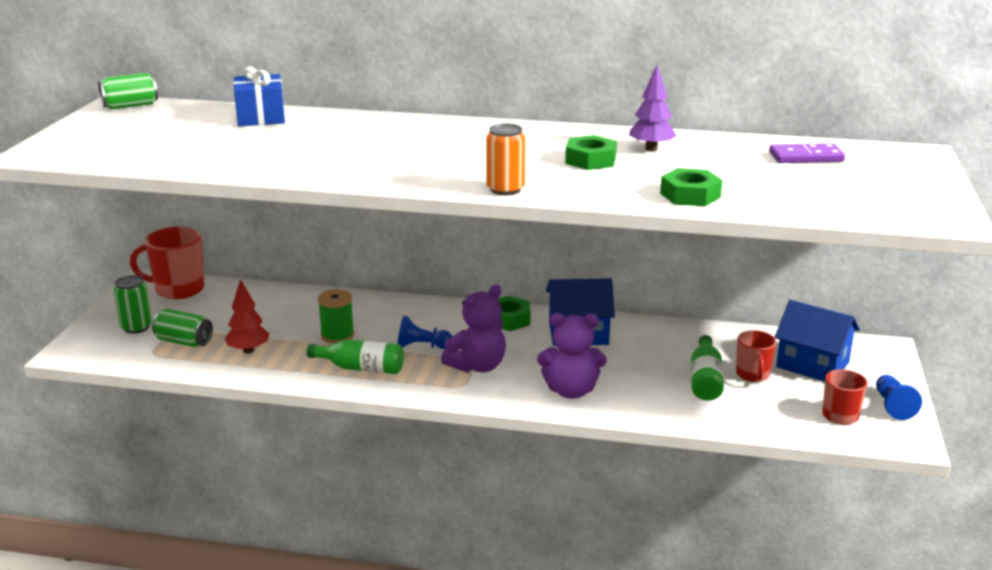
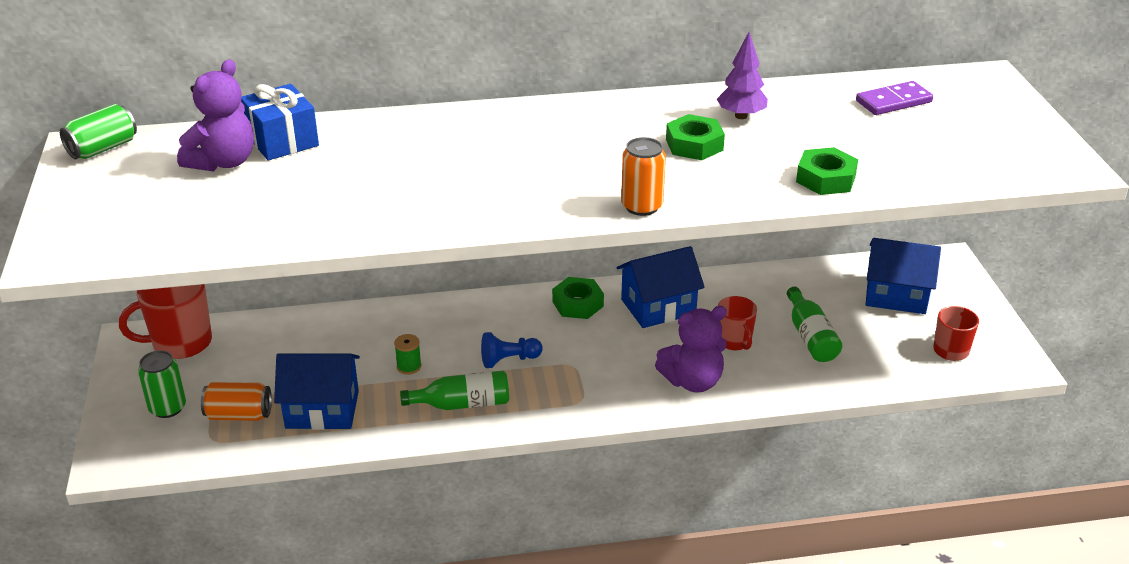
camera: 20 degrees left, 10 degrees up
(184, 342) = (239, 415): green can -> orange can
(248, 350) = (322, 409): red tree -> blue house
(337, 336) = (409, 366): green spool -> green spool, size x0.65
(477, 366) = (582, 372): purple teddy bear -> purple teddy bear (223, 162)
(752, 375) = (850, 320): red mug -> red mug (734, 341)
(893, 406) = (989, 328): blue pawn -> none

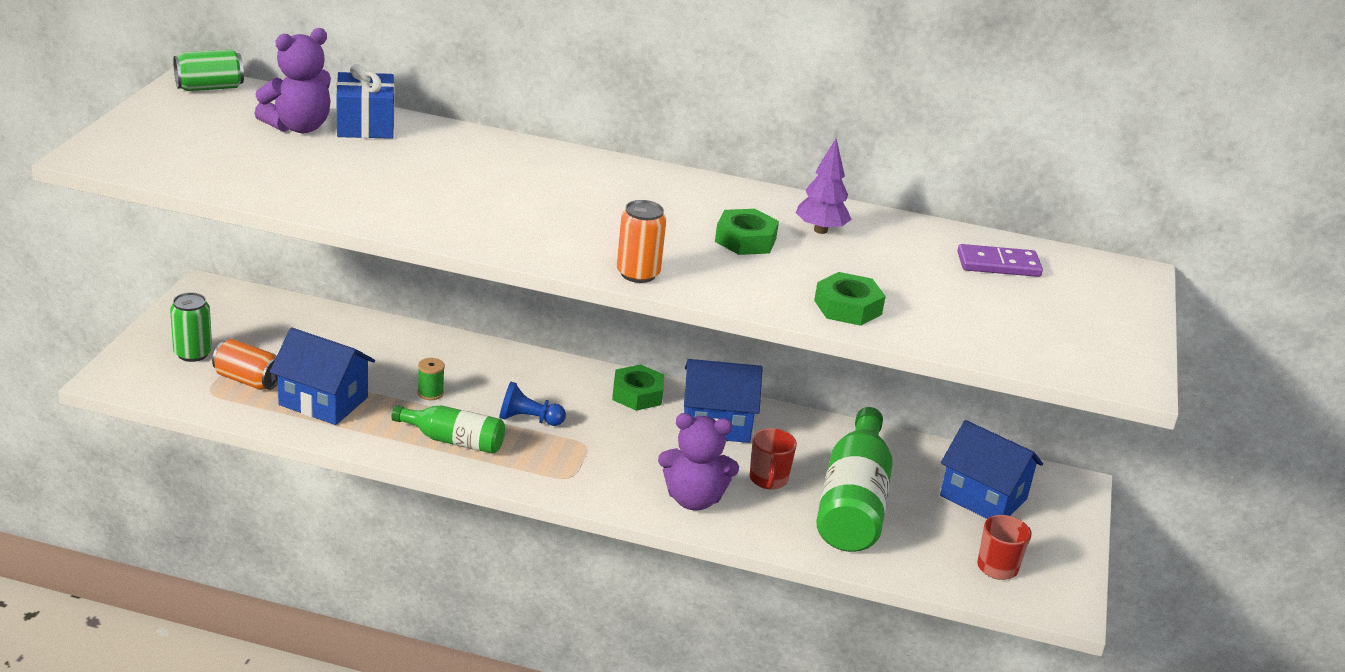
camera: 20 degrees right, 5 degrees down
(181, 343) = (245, 306): red mug -> none
(810, 337) = (853, 503): green bottle -> green bottle, size x1.74

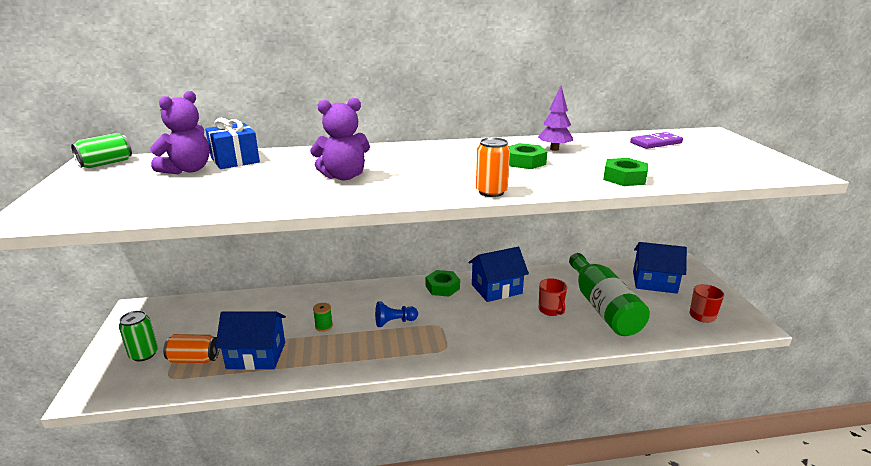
camera: 20 degrees left, 5 degrees down
(453, 441) = (359, 351): green bottle -> none
(693, 499) = (525, 336): purple teddy bear -> purple teddy bear (343, 176)

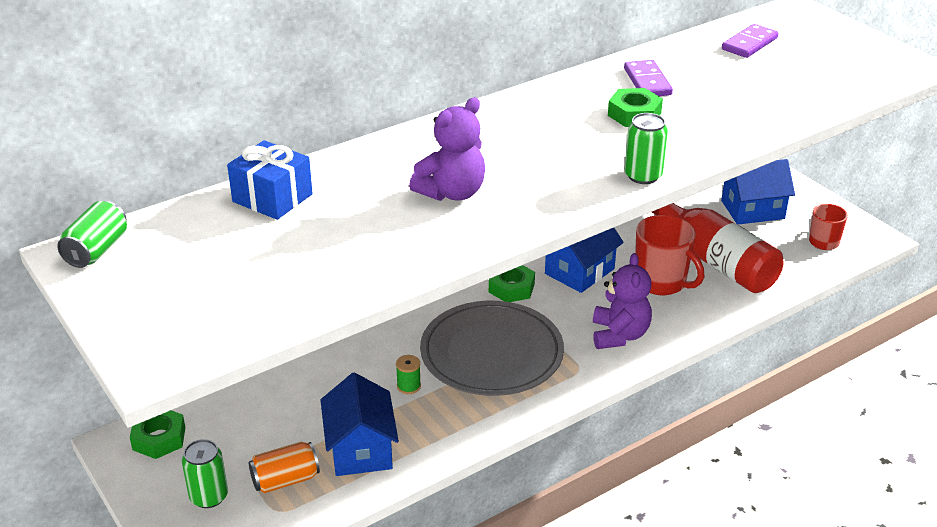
camera: 25 degrees left, 10 degrees up
(188, 170) = (235, 232): purple teddy bear -> purple teddy bear (619, 335)
(256, 355) = (360, 449): blue house -> blue house turned 75 degrees counterclockwise
(394, 322) = (491, 353): blue pawn -> grey plate
(491, 192) = (643, 176): orange can -> green can
(551, 310) = (661, 282): red mug -> red mug, size x1.65
(554, 149) = (647, 82): purple tree -> purple domino
(602, 307) = (715, 261): green bottle -> red bottle
(624, 178) = (759, 117): green nut -> green nut (159, 438)

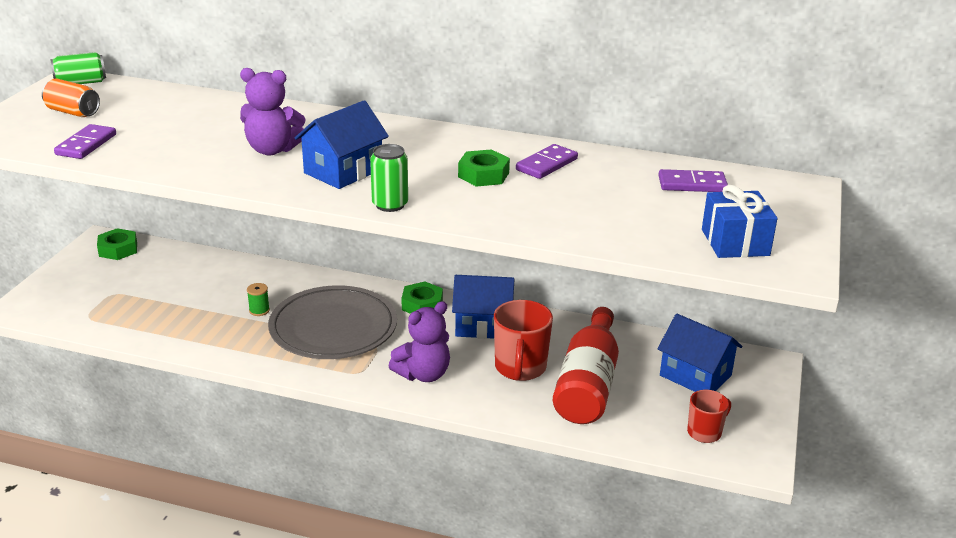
camera: 50 degrees right, 5 degrees down
(209, 496) = (80, 288): green can -> none
(272, 198) = (195, 104): blue gift -> blue gift (735, 242)
(285, 480) = (119, 306): orange can -> orange can (73, 112)
(289, 296) = (86, 144): none -> purple domino
(360, 449) = (175, 320): blue house -> blue house (343, 171)

